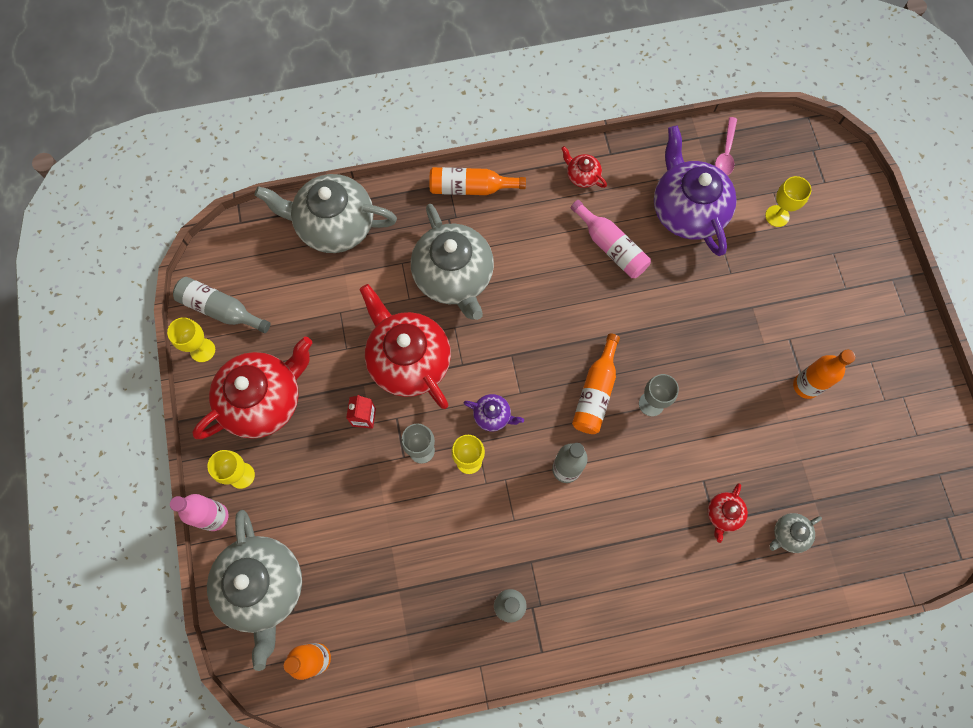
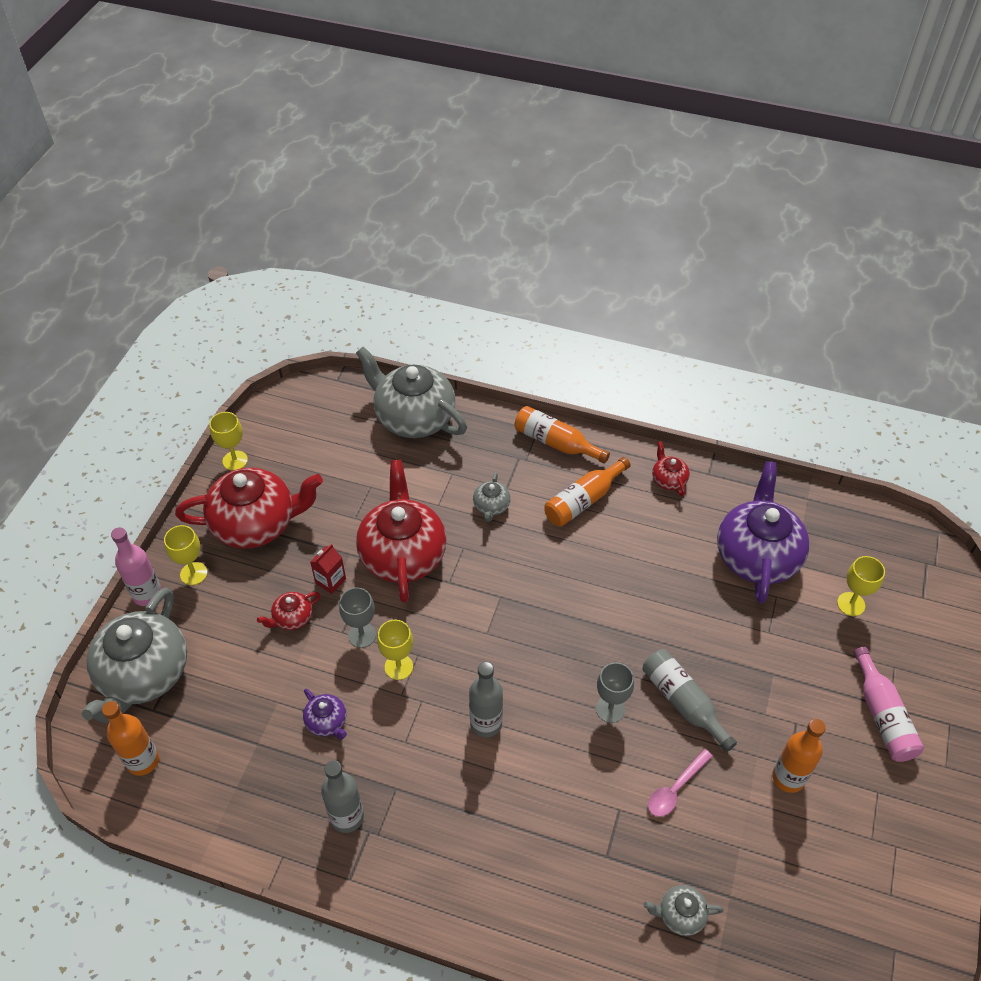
camera: 30 degrees right, 20 degrees down
(221, 309) = (272, 437): grey bottle -> grey bottle (683, 702)
(454, 277) = (491, 506): grey teapot -> grey teapot, size x0.44
(493, 415) = (448, 640): purple teapot -> purple teapot (327, 722)
(595, 392) = (560, 670): orange bottle -> orange bottle (583, 500)
(611, 247) = (658, 551): pink bottle -> pink bottle (882, 715)
(723, 514) = (620, 854): red teapot -> red teapot (292, 618)
(725, 153) = (829, 524): pink spoon -> pink spoon (675, 789)

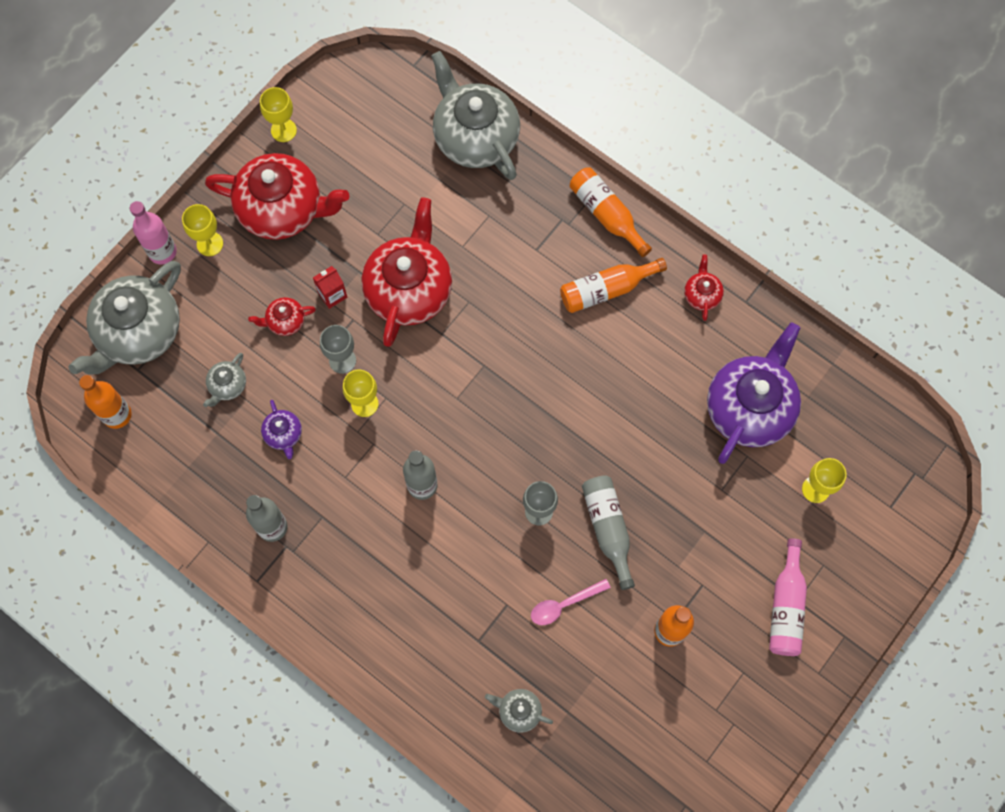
camera: 20 degrees right, 20 degrees up
(491, 506) = (513, 266): grey teapot -> grey teapot (227, 386)

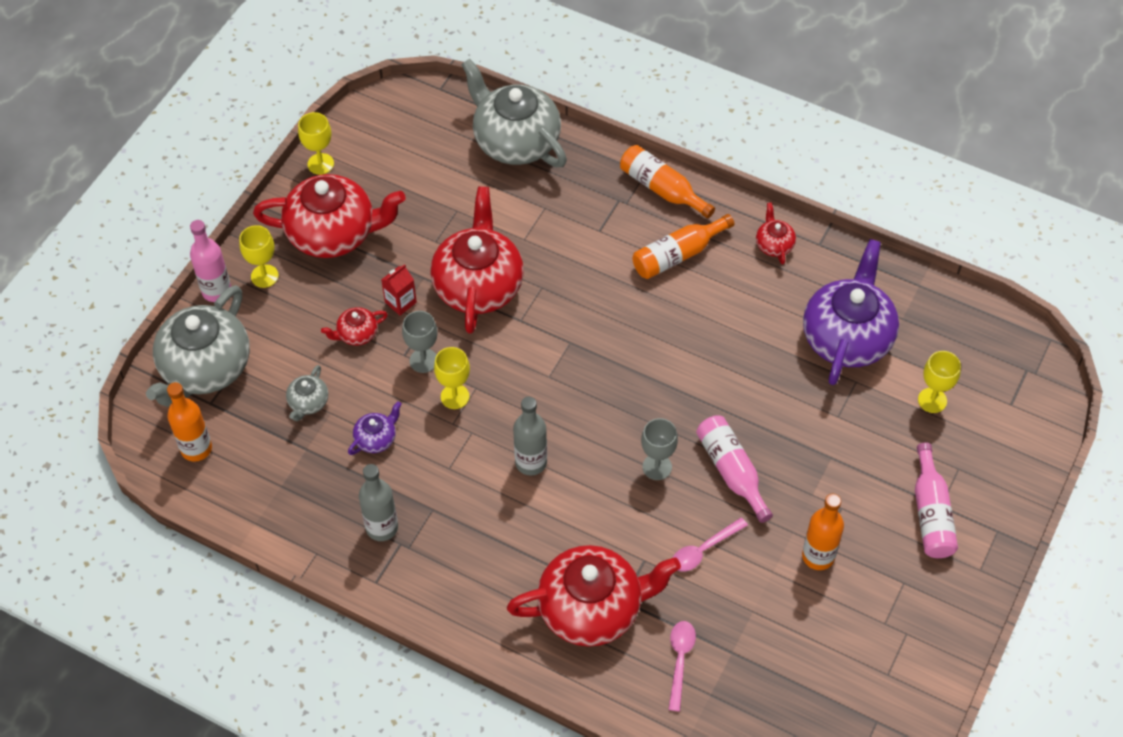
camera: 10 degrees left, 15 degrees down
(283, 434) = (376, 438): purple teapot -> purple teapot turned 105 degrees counterclockwise
(449, 644) = (592, 608): none -> red teapot
(518, 711) = (680, 660): grey teapot -> pink spoon
(608, 528) = (731, 471): grey bottle -> pink bottle

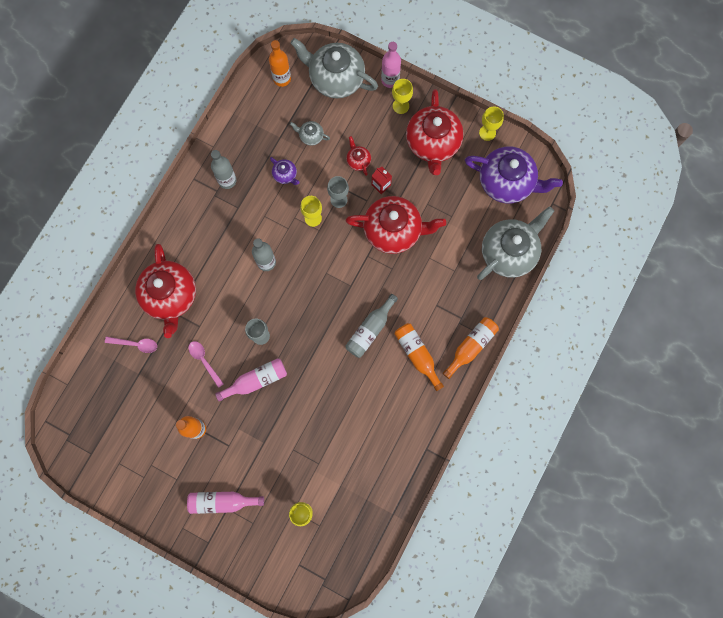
camera: 90 degrees right, 20 degrees up
(641, 315) = (370, 330): none -> grey bottle
(774, 244) = (425, 418): red teapot -> none
(847, 337) = (352, 461): purple teapot -> purple teapot (507, 182)

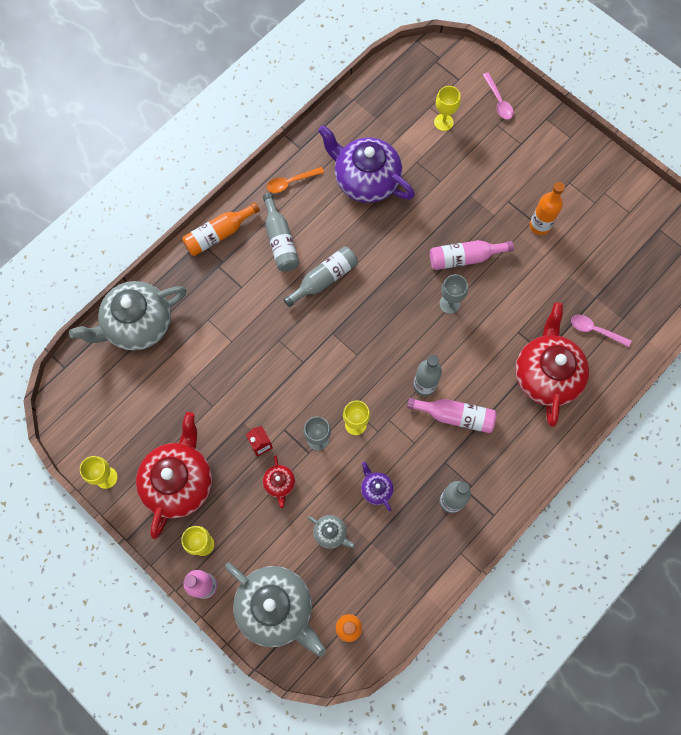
camera: 165 degrees left, 5 degrees down
(204, 361) = (519, 293): pink spoon -> pink spoon (498, 101)
(222, 502) = (525, 151): pink bottle -> pink bottle (455, 416)
(393, 230) = (263, 384): red teapot -> none
(417, 355) = (280, 240): orange bottle -> grey bottle
(425, 412) = (291, 182): none -> orange spoon
(507, 182) = (107, 407): purple teapot -> purple teapot (365, 179)

